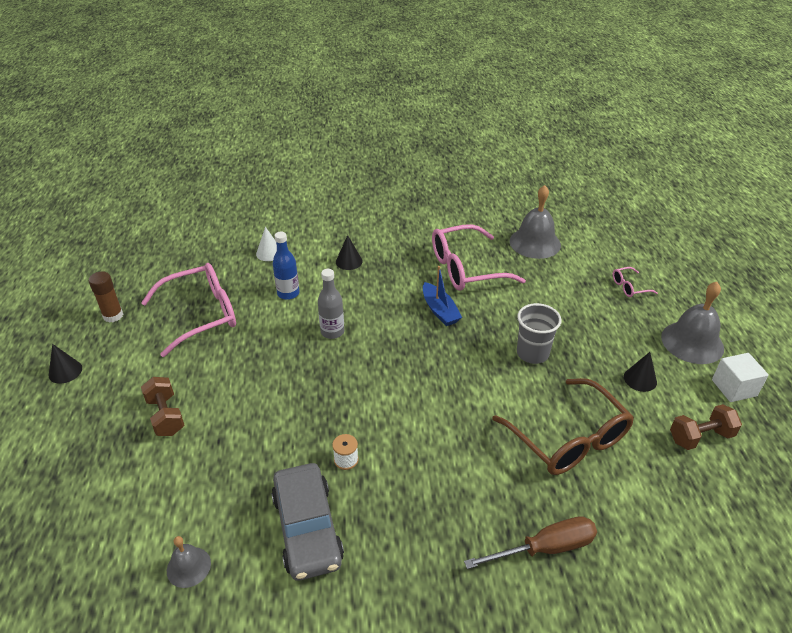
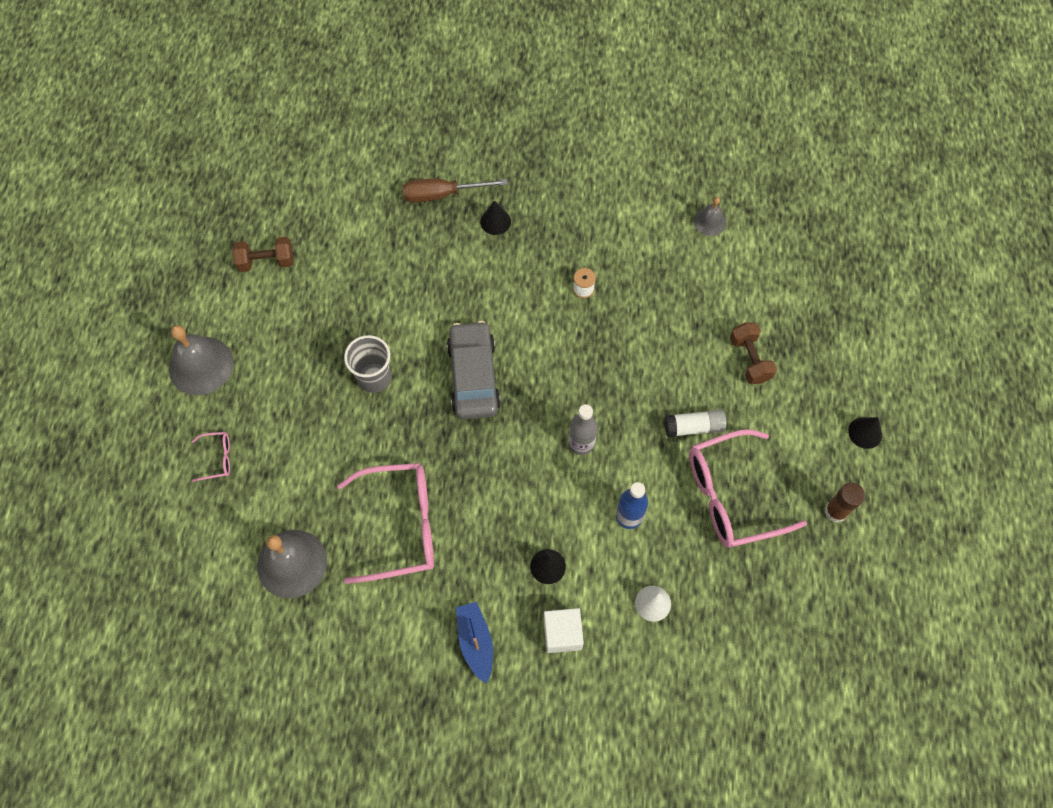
camera: 170 degrees left, 25 degrees up
(229, 355) = (694, 427): none -> white glue stick
(307, 528) = (620, 236): grey car -> grey car (473, 376)
(440, 310) = (454, 456): blue boat -> blue boat (475, 642)
(568, 438) = (383, 279): brown glasses -> none
(640, 379) = (283, 329): black cone -> black cone (495, 221)
(734, 388) = (200, 305): white cube -> white cube (562, 634)

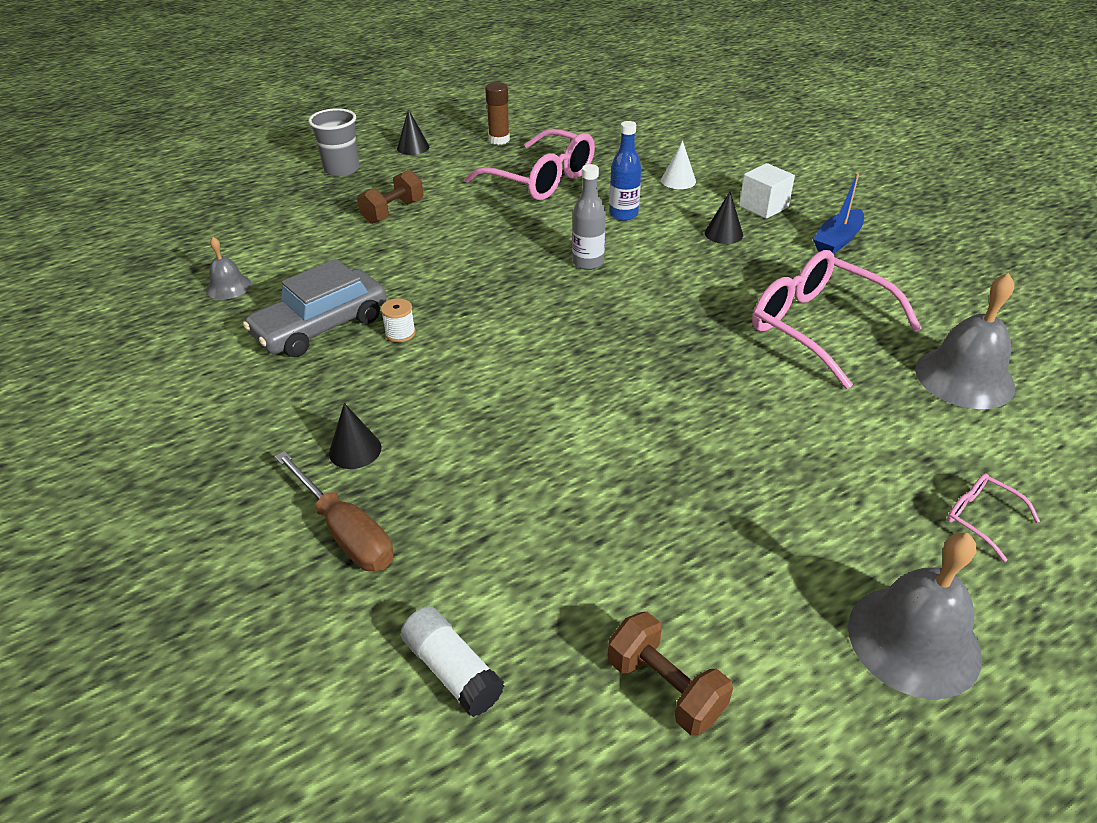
camera: 125 degrees left, 25 degrees down
(374, 378) = (697, 436): grey cup -> grey cup (342, 169)
(473, 376) = (599, 359): grey car -> grey car (321, 326)
(694, 427) = (498, 215): white glue stick -> white glue stick (452, 670)

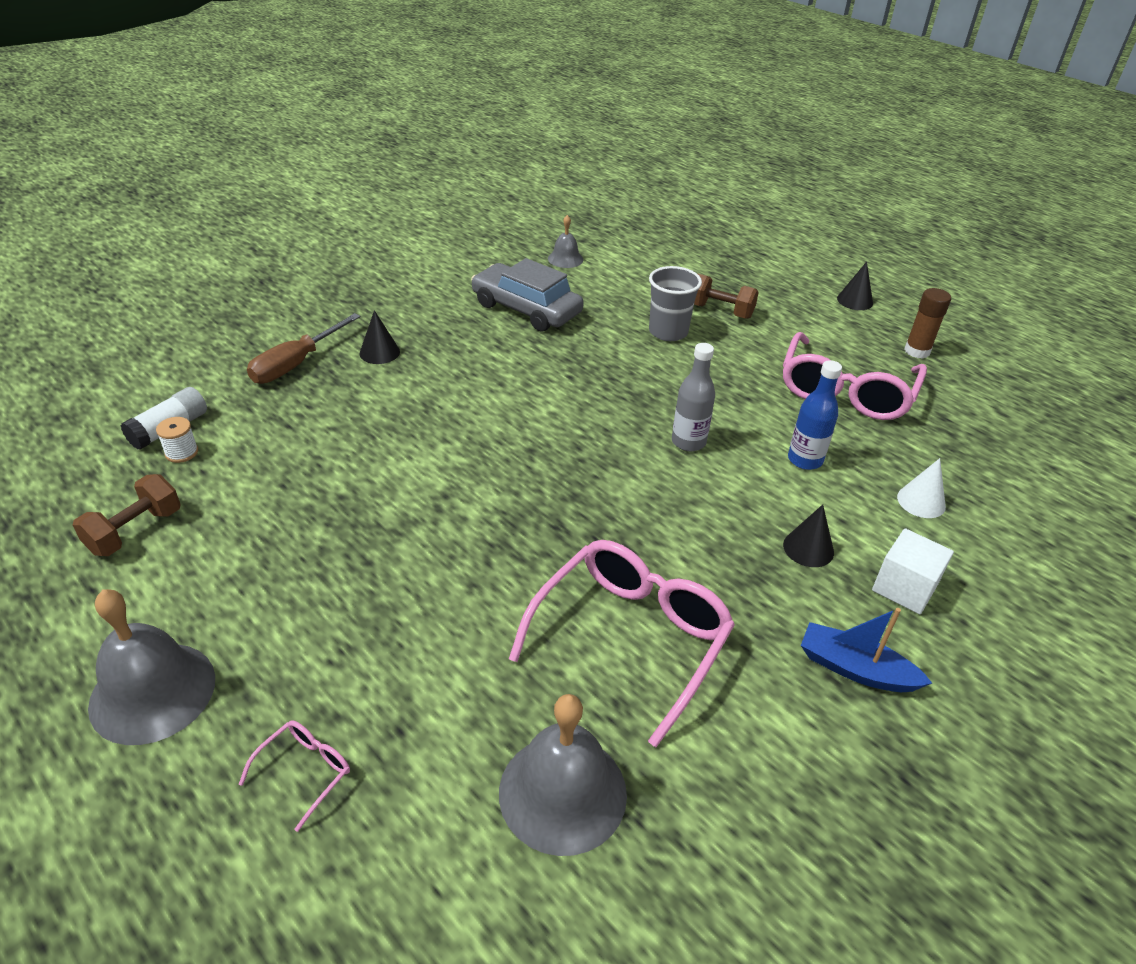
camera: 75 degrees right, 0 degrees up
(342, 169) = (780, 270): grey cup -> grey cup (668, 332)
(400, 333) = (528, 347): white spool -> white spool (181, 452)

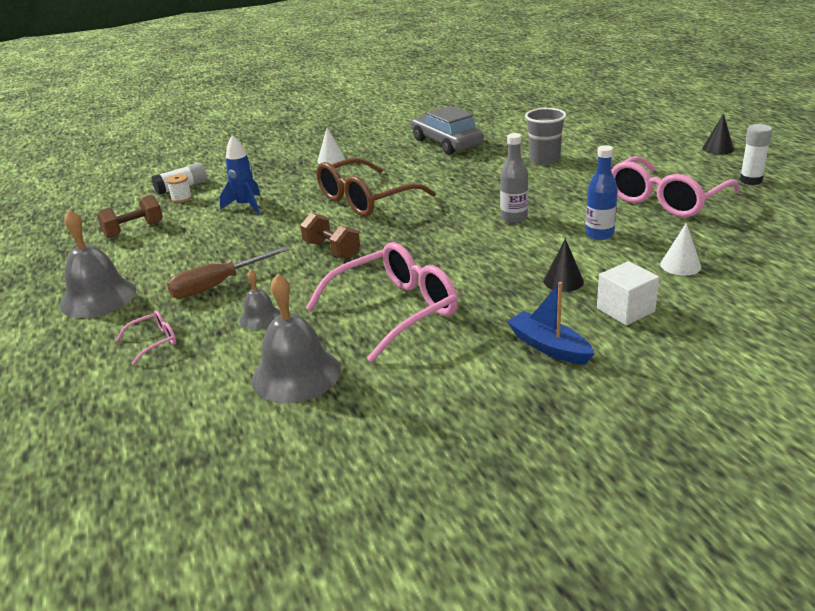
camera: 25 degrees right, 10 degrees down
(296, 364) = (275, 162): brown screwdriver -> brown screwdriver (218, 285)
(298, 458) = (246, 206): none -> blue rocket
(379, 352) = (331, 160): black cone -> white cone
(474, 427) = (366, 199): none -> brown glasses
(565, 259) = (495, 118): grey bell -> grey bell (260, 318)
(720, 311) = (595, 150): brown dumbbell -> brown dumbbell (332, 250)
(917, 351) = (751, 180): brown glue stick -> white glue stick

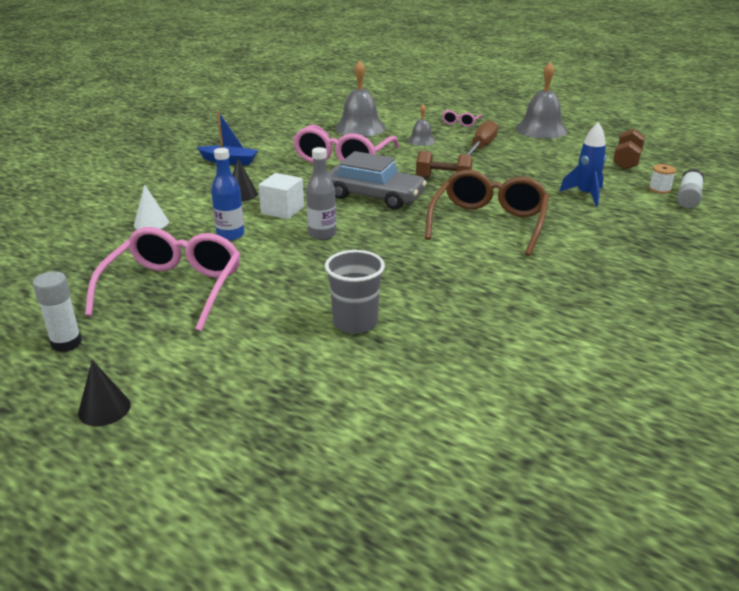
camera: 145 degrees right, 0 degrees up
(331, 160) = (617, 262): white cone -> none
(447, 143) = (522, 325): grey car -> grey car (374, 196)
(625, 310) = (188, 186): white cube -> white cube (282, 210)

